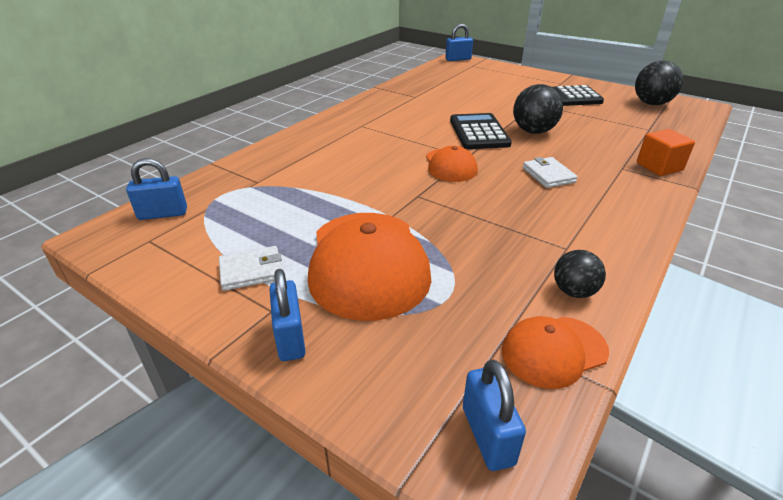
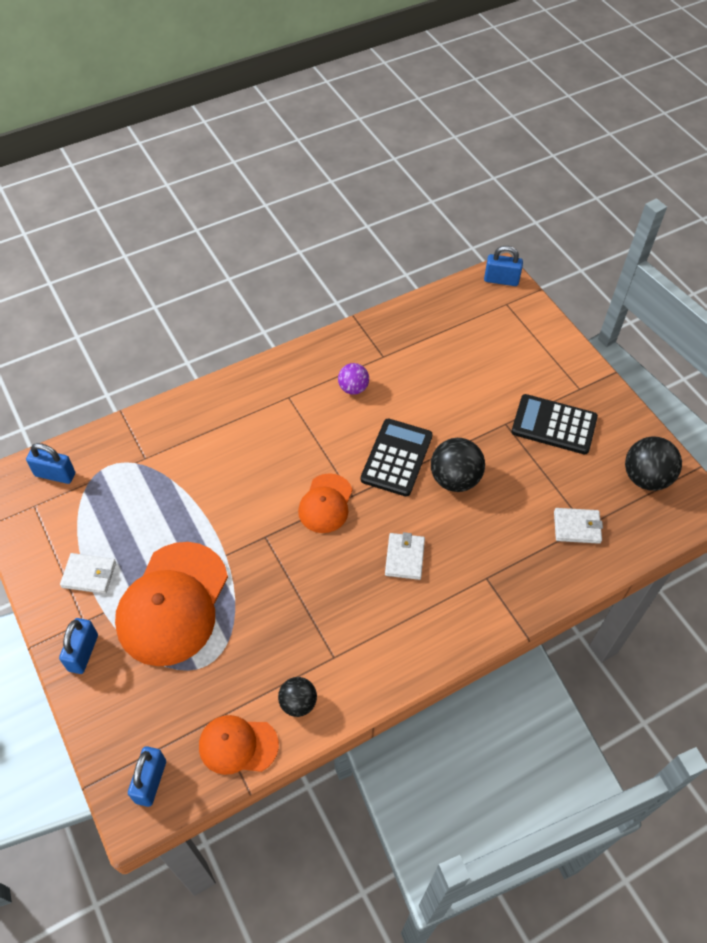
camera: 25 degrees right, 20 degrees up
(408, 112) = (353, 388): none -> purple ball
(644, 131) = (577, 527): none -> white wallet
(659, 167) = (526, 592): orange cube -> none

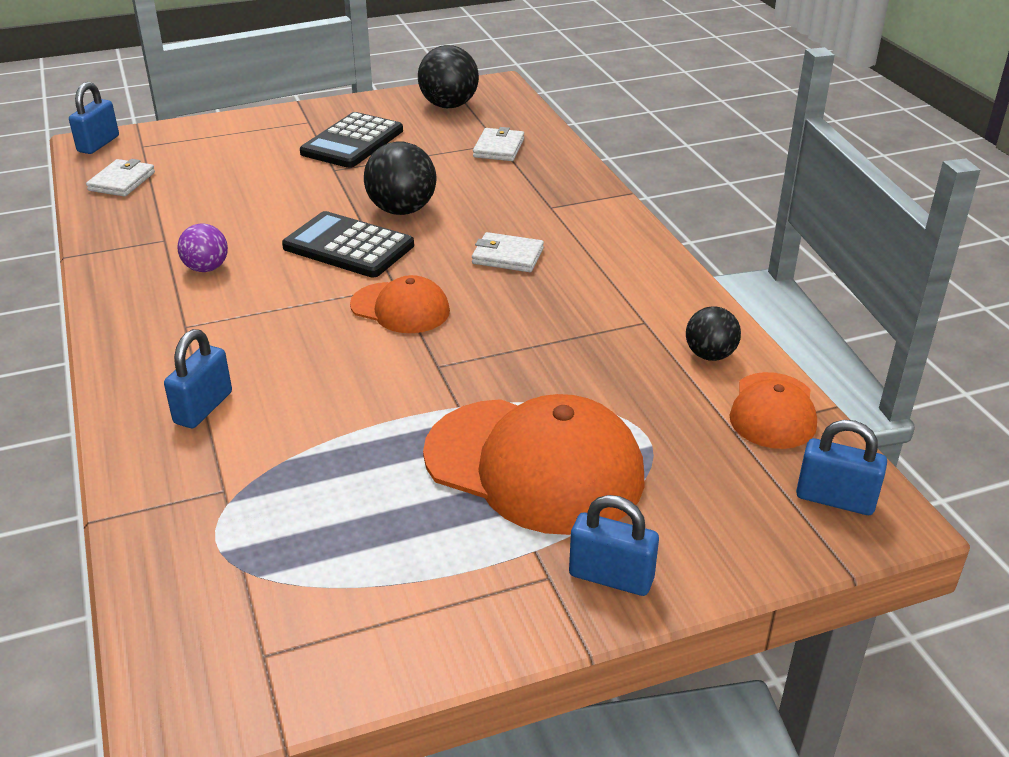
camera: 80 degrees left, 20 degrees down
(55, 474) = (199, 621): blue padlock -> blue padlock (203, 408)
(89, 575) = (453, 568): white wallet -> white wallet (122, 181)

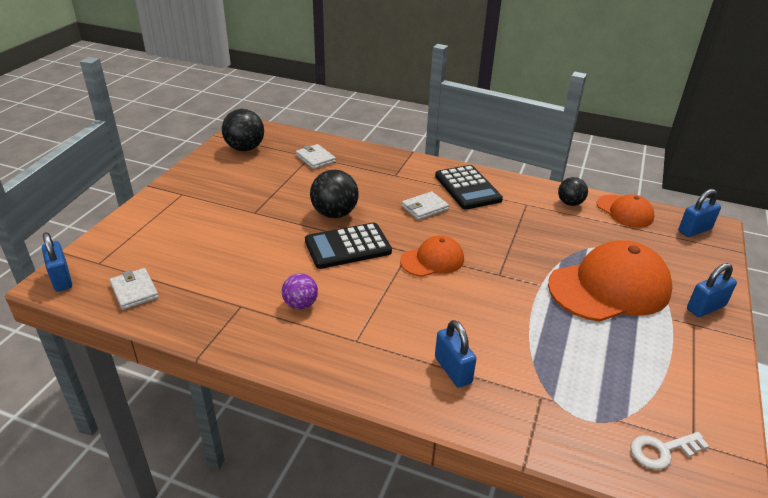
camera: 50 degrees left, 0 degrees up
(217, 629) = (662, 451): none -> white key
(352, 142) = (233, 192): black calculator -> black calculator (467, 188)

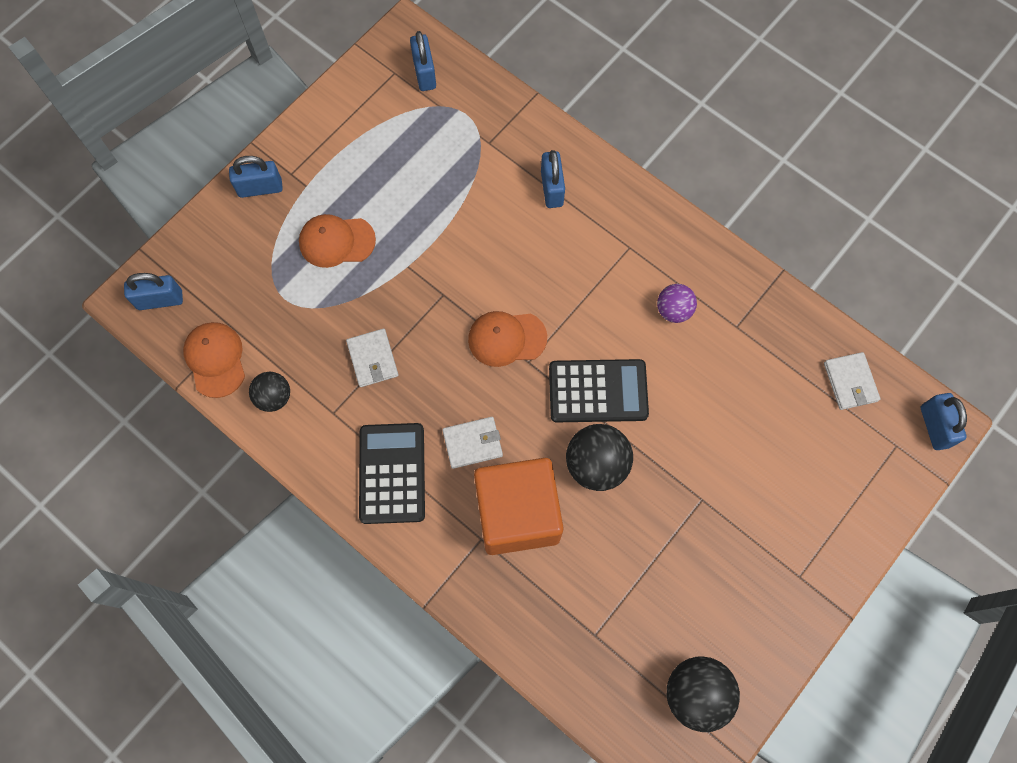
camera: 160 degrees left, 35 degrees up
(315, 158) = (588, 624): white wallet -> white wallet (373, 359)
(378, 187) = (517, 514): none -> orange cube
(609, 287) = (336, 241): orange cap -> orange cap, size x0.54
(662, 451) = (424, 73): white key -> blue padlock

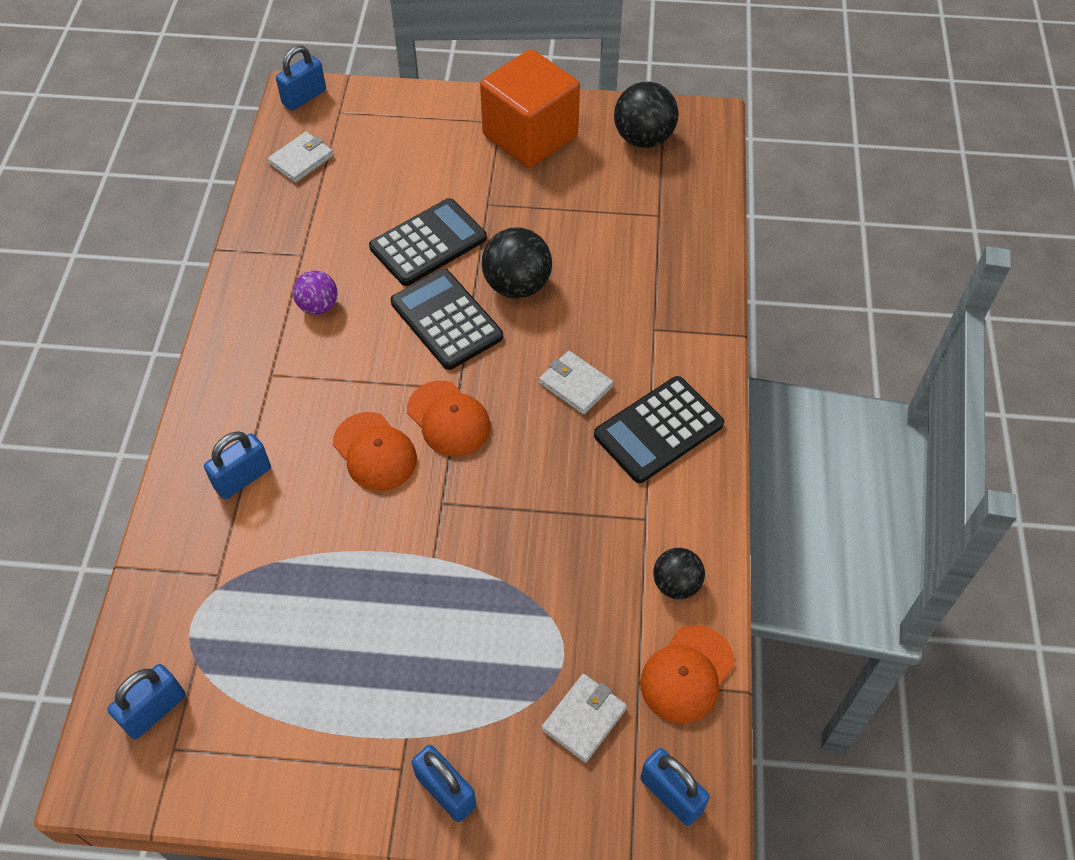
camera: 125 degrees left, 15 degrees down
(336, 241) = (455, 650): orange cap -> orange cap (375, 452)
(373, 359) = (562, 520): white wallet -> white wallet (584, 719)
(517, 514) = (609, 316): orange cube -> orange cube (530, 136)
(687, 425) = (428, 243): none -> black calculator

